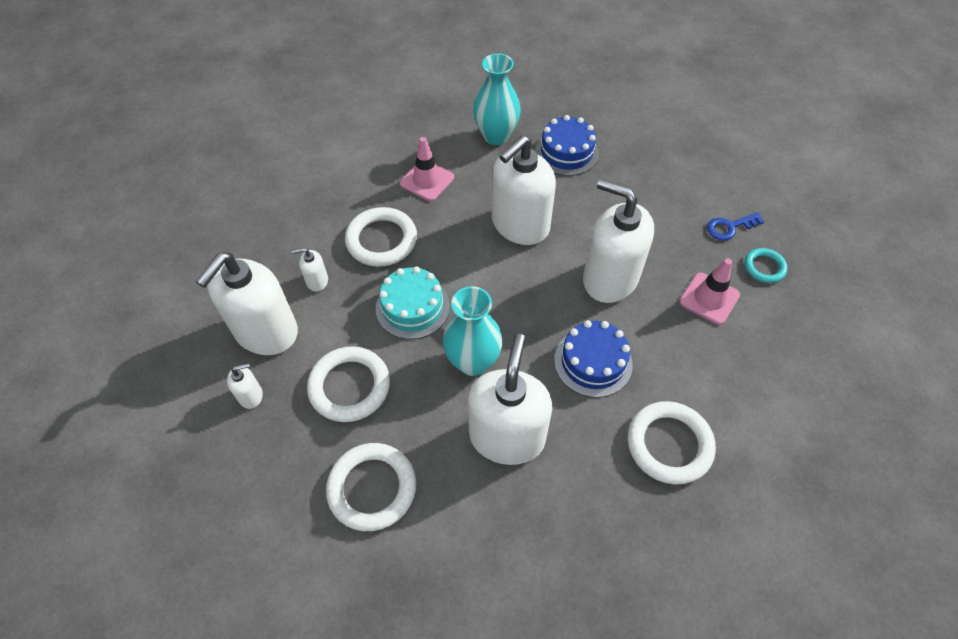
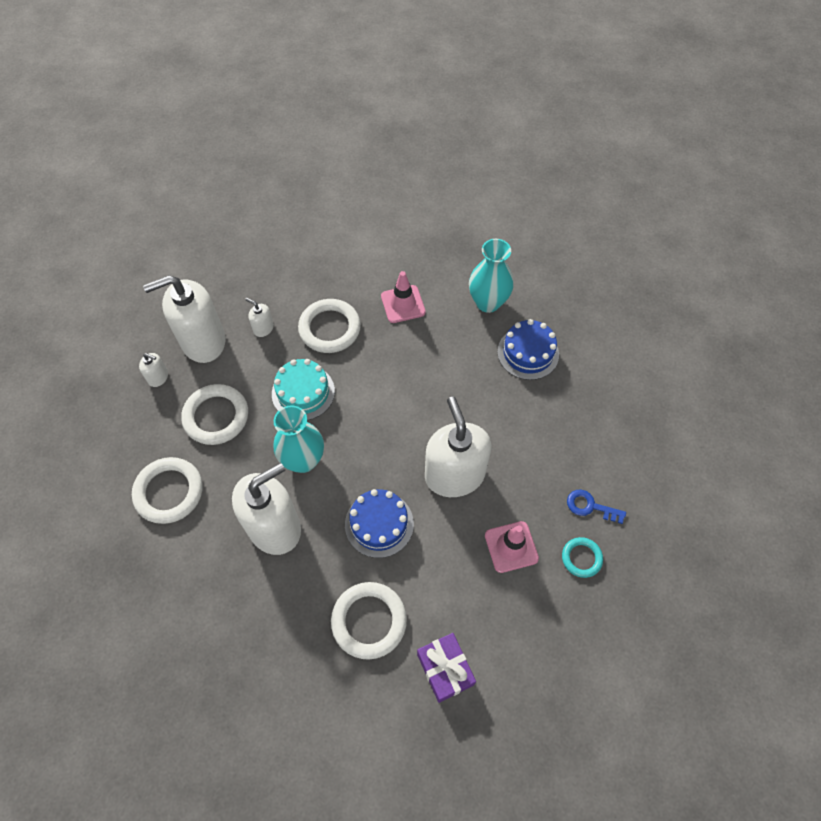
camera: 40 degrees right, 5 degrees up
(520, 225) = (433, 386): white soap dispenser -> none
(765, 430) = (445, 669): none -> purple gift

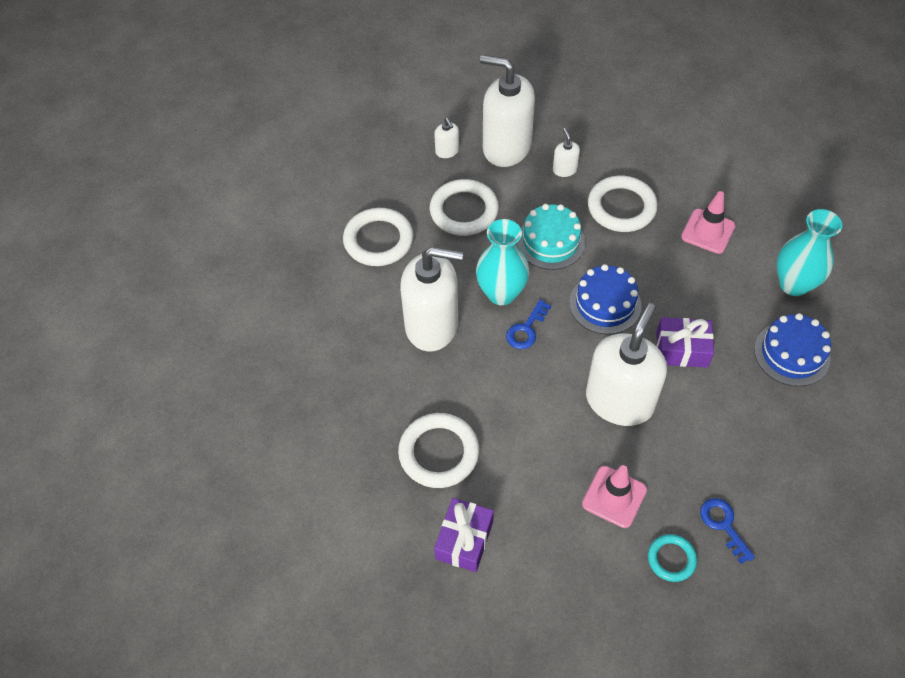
camera: 45 degrees right, 5 degrees down
(346, 473) = (526, 329): none -> blue key
(379, 524) = (517, 388): blue cake -> blue cake (605, 304)
(460, 404) = (681, 349): none -> purple gift

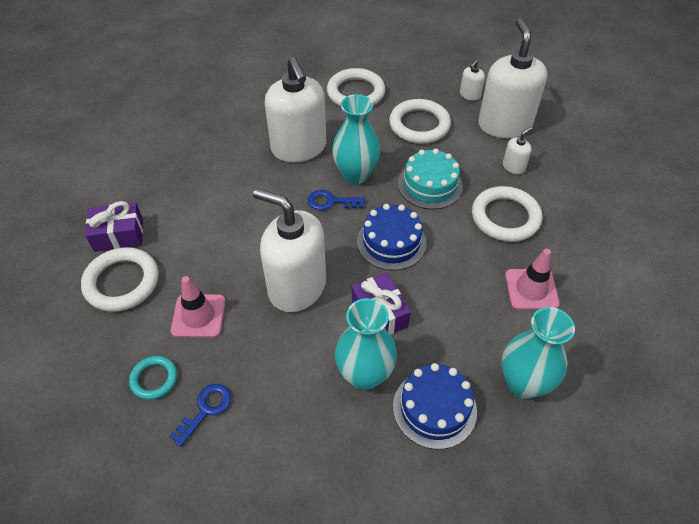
camera: 60 degrees right, 5 degrees down
(439, 453) = (188, 193): white ring -> white ring (122, 282)
(619, 401) = (297, 287): white soap dispenser -> white soap dispenser turned 150 degrees counterclockwise
(740, 388) = (364, 375): none -> turquoise vase

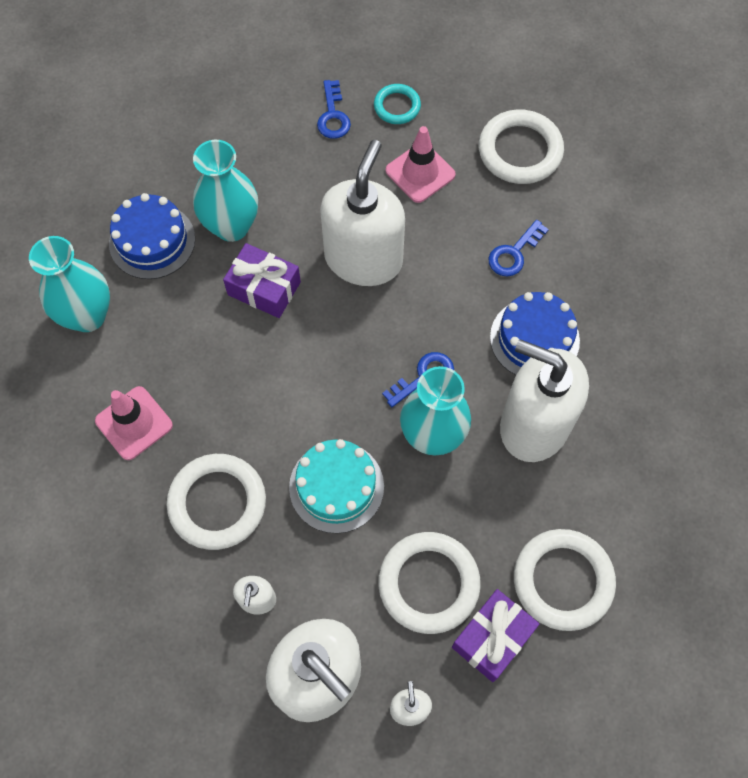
camera: 140 degrees right, 15 degrees up
(119, 235) = (582, 185): purple gift -> purple gift (492, 638)
(206, 227) = (514, 253): none -> blue key
(297, 287) = (363, 259): white soap dispenser -> white soap dispenser turned 60 degrees counterclockwise
(391, 242) = (316, 374): blue cake -> blue cake (534, 339)

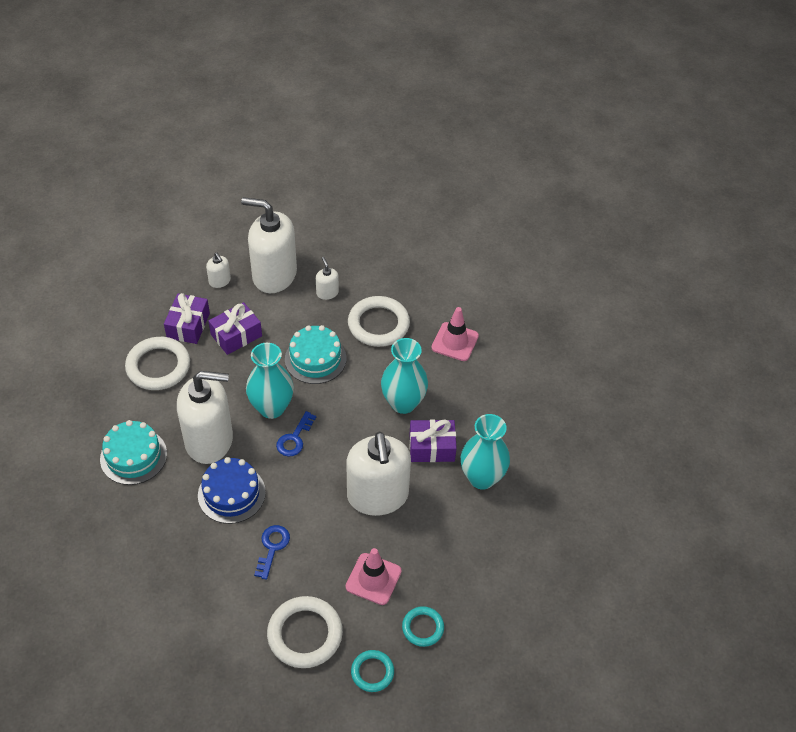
camera: 150 degrees right, 15 degrees down
(87, 316) = (529, 384): turquoise vase -> turquoise vase (403, 403)
(152, 241) = (526, 445): blue cake -> none
(333, 115) = (467, 596): blue key -> none
(428, 583) = (236, 335): white ring -> purple gift
(469, 90) = (372, 672): none -> turquoise ring
(641, 447) = (133, 456): none -> turquoise cake

